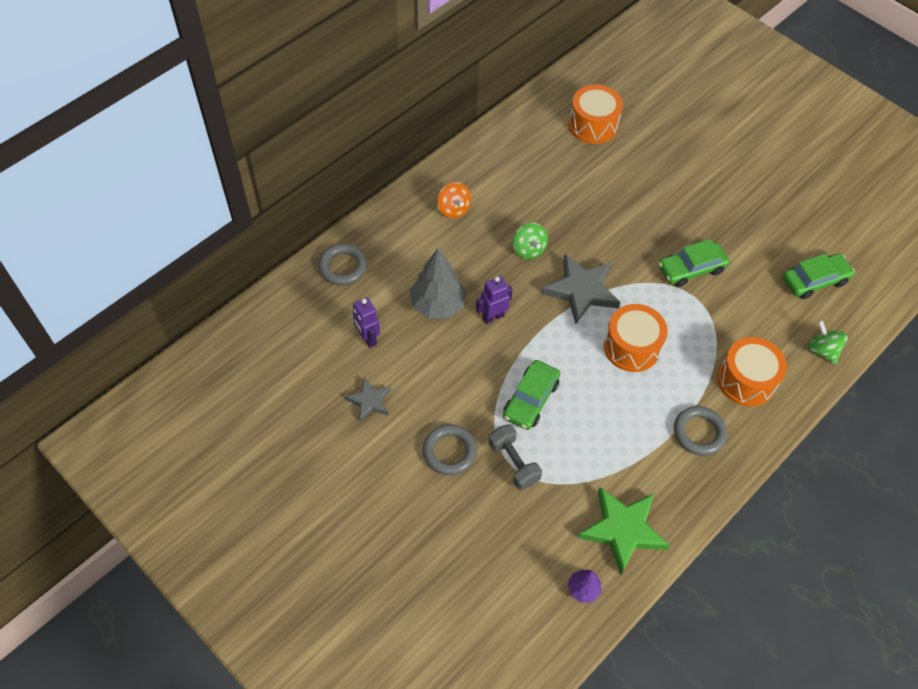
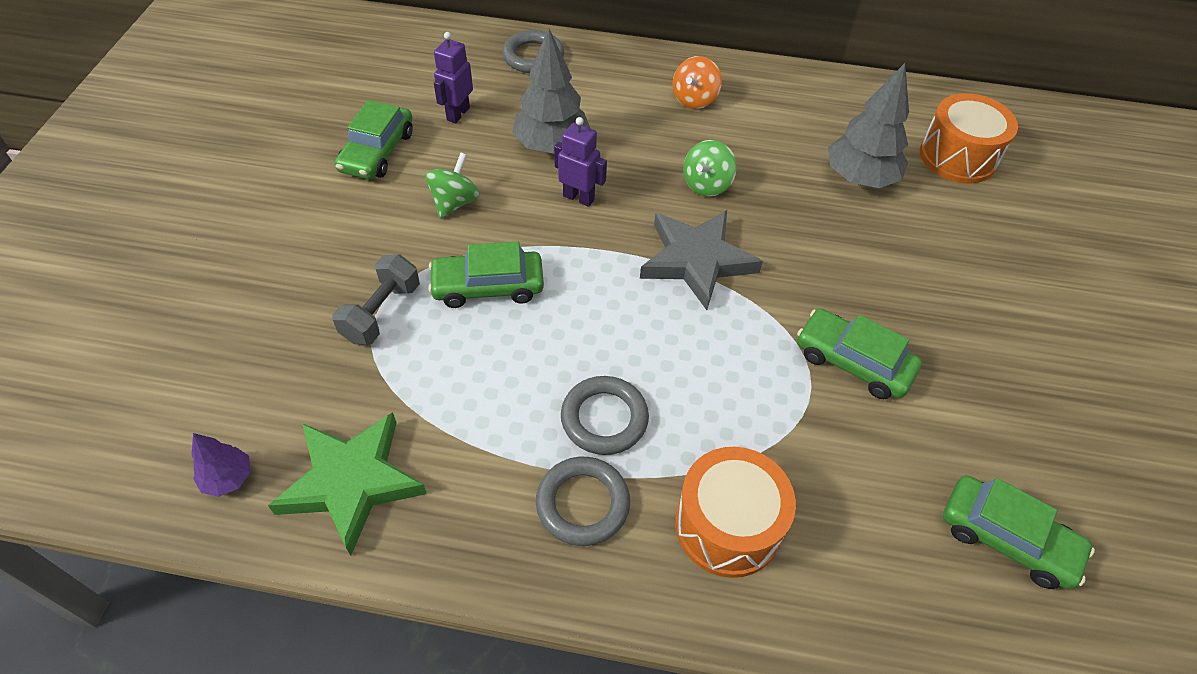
camera: 55 degrees right, 5 degrees down
(370, 401) = (377, 151): grey star -> green car
(449, 451) = (356, 246): grey ring -> grey ring (604, 418)
(576, 178) = (859, 178): none -> grey tree
(631, 347) = (658, 353): orange drum -> none
(822, 350) = (885, 616): green spinning top -> green spinning top (454, 202)

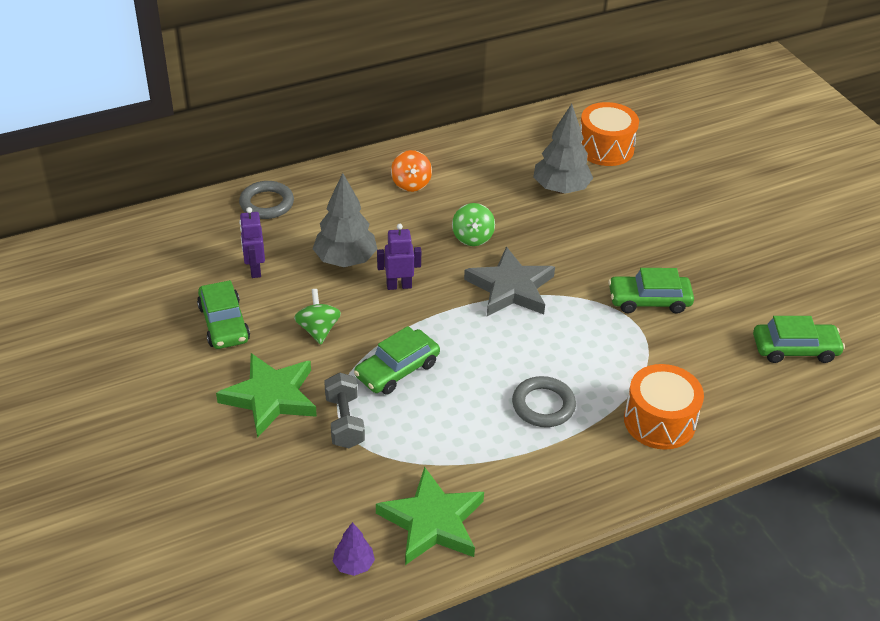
camera: 35 degrees left, 10 degrees down
(341, 247) = (270, 397): none -> green star
(582, 504) = (575, 455): grey ring -> none

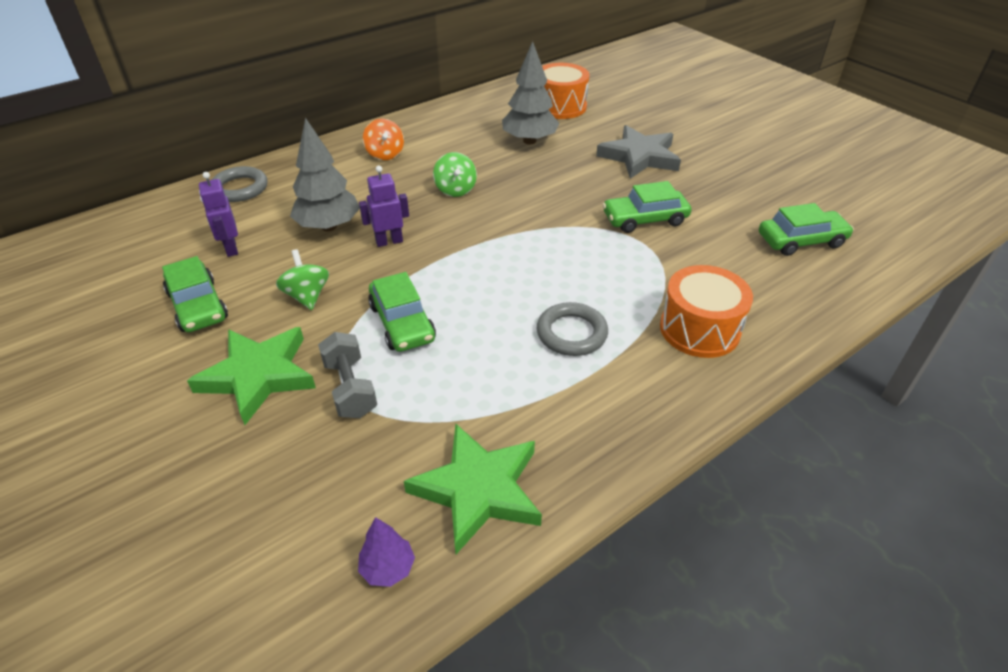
camera: 10 degrees left, 0 degrees up
(397, 370) = (402, 322): green car -> green car turned 60 degrees counterclockwise
(510, 288) = (505, 227): grey star -> grey star (639, 157)

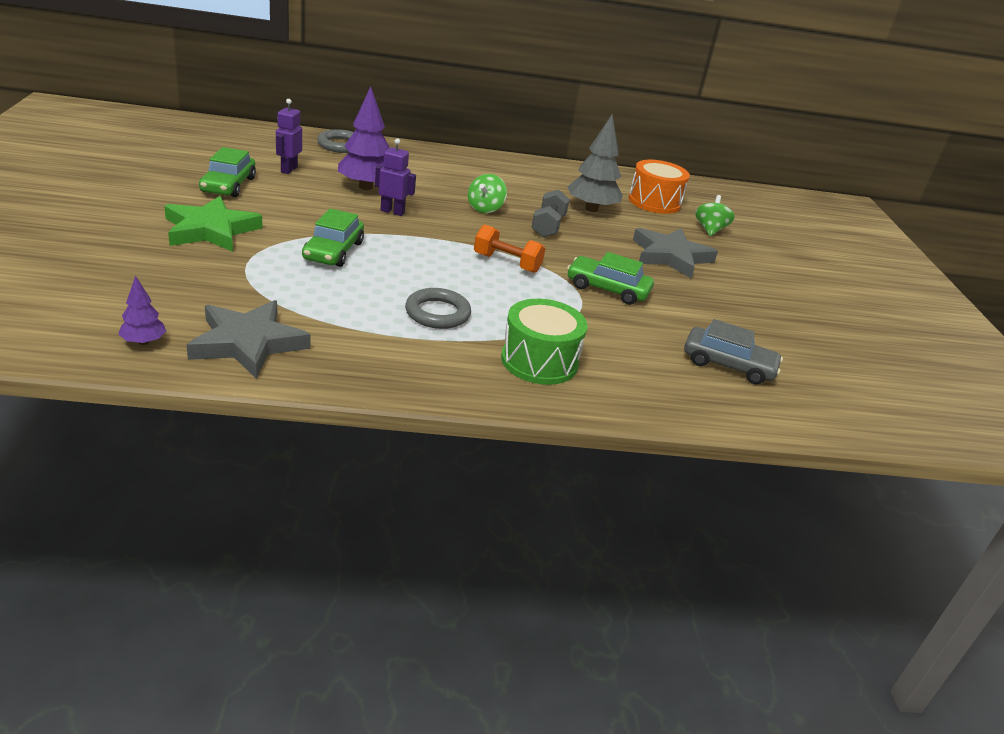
camera: 30 degrees right, 10 degrees down
(307, 296) = (297, 211): green spinning top -> green spinning top (710, 230)
(328, 226) = (365, 187): grey tree -> purple tree
(350, 388) = (251, 262): grey dumbbell -> grey dumbbell (548, 226)
(385, 154) = (466, 170): orange spinning top -> none
(478, 489) = (248, 343): green star -> grey star
(547, 240) = (507, 263): none -> orange dumbbell
(699, 329) = (539, 361): orange drum -> green drum
(801, 241) = (728, 365): green car -> grey car

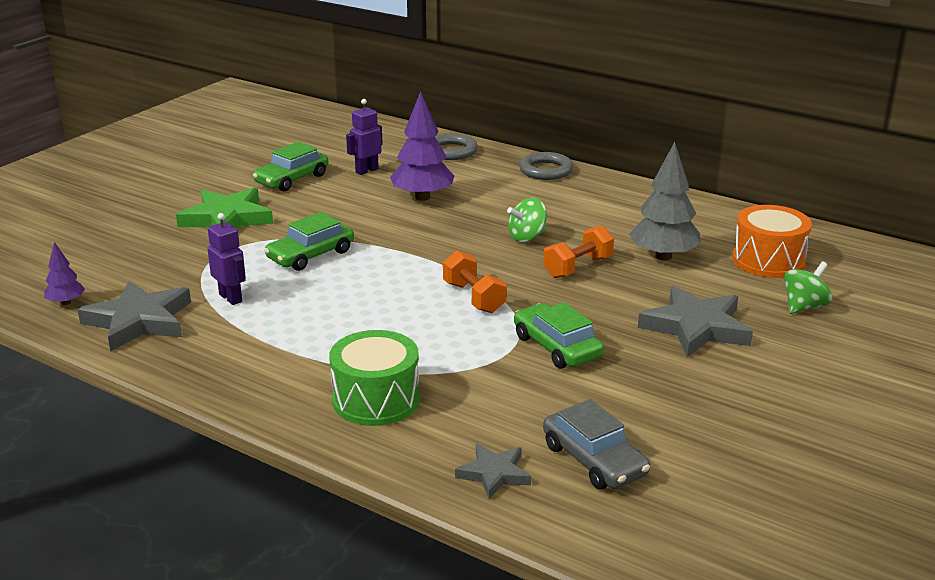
camera: 40 degrees right, 5 degrees down
(392, 212) = (418, 226): purple robot -> purple robot (231, 298)
(437, 313) = (334, 332): grey ring -> grey ring (546, 170)
(548, 226) = (578, 267): grey dumbbell -> orange dumbbell
(685, 393) = (494, 474): none -> grey star

